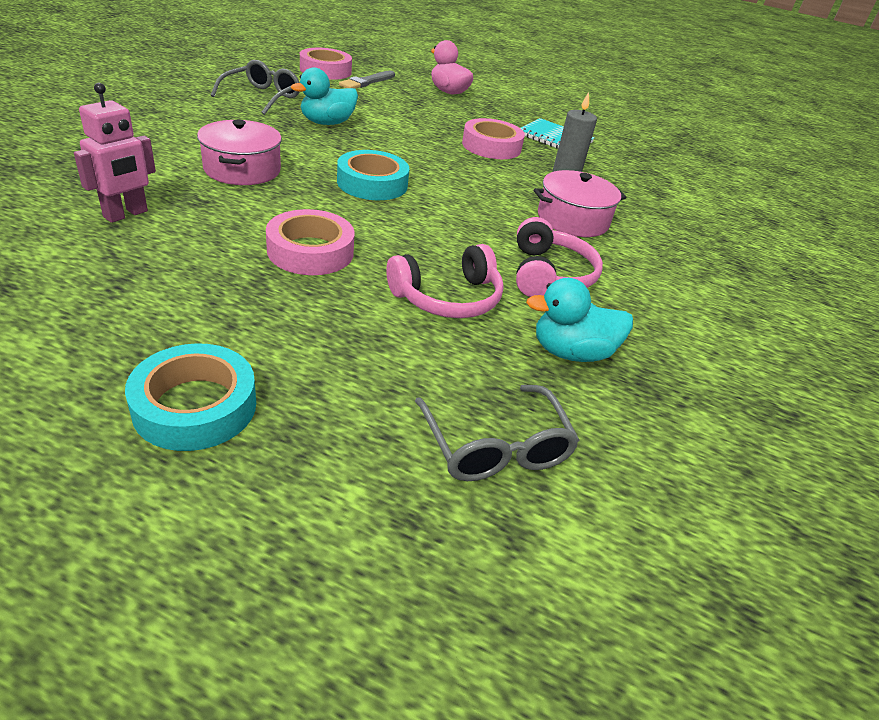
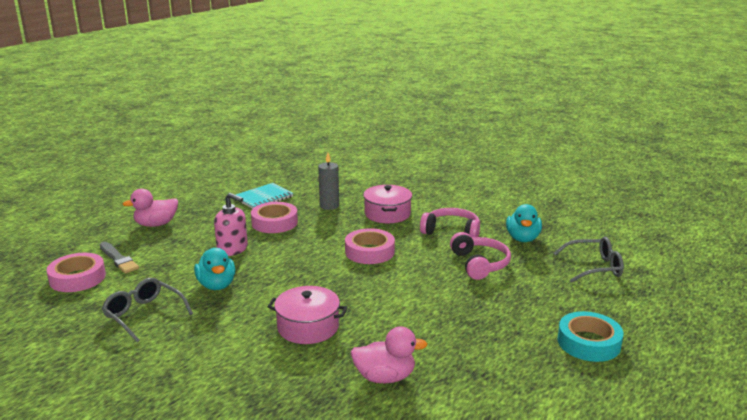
camera: 70 degrees left, 15 degrees down
(126, 214) = (385, 377): pink robot -> pink duck
(310, 251) = (433, 303): pink tape -> pink tape (369, 252)
(372, 183) = (335, 274): turquoise tape -> none
(411, 127) = (232, 249): none -> pink soap dispenser

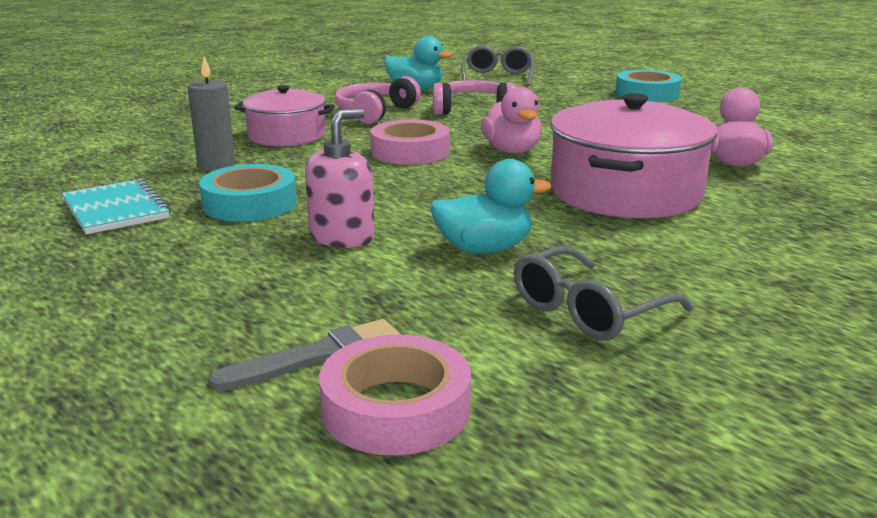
camera: 80 degrees left, 0 degrees up
(156, 224) = (142, 318): pink duck -> pink duck (511, 151)
(274, 222) = (250, 203): pink tape -> turquoise tape
(308, 327) = (625, 192): pink pot -> pink pot, size x1.62

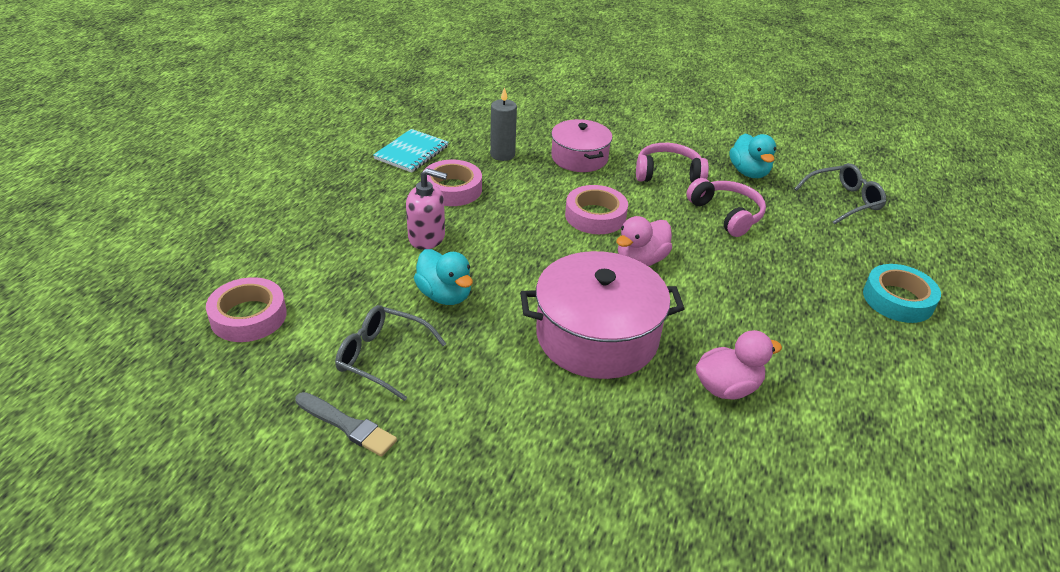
camera: 60 degrees right, 15 degrees up
(250, 203) = (452, 189): turquoise tape -> pink tape
(315, 356) = (284, 277): grey brush -> grey brush (347, 425)

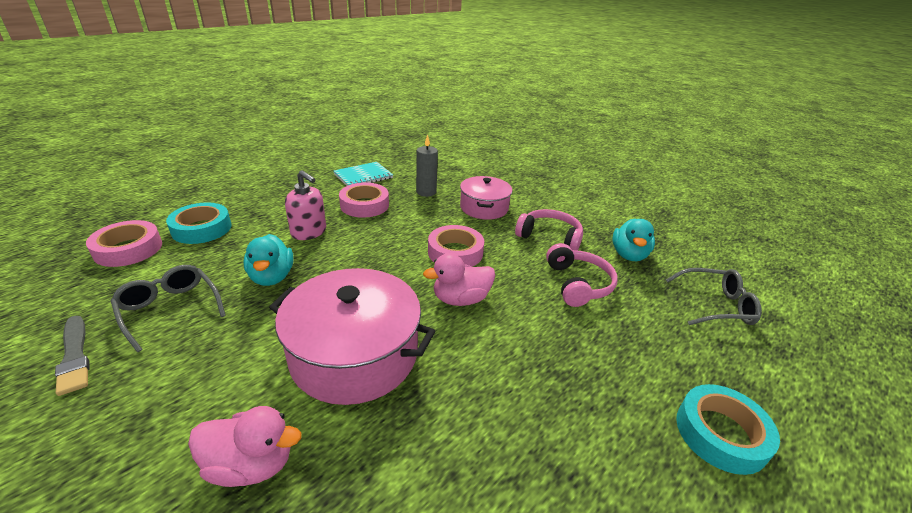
camera: 25 degrees right, 5 degrees down
(302, 269) = (201, 228): none -> turquoise tape
(727, 388) = (431, 462): pink duck -> pink duck (251, 464)

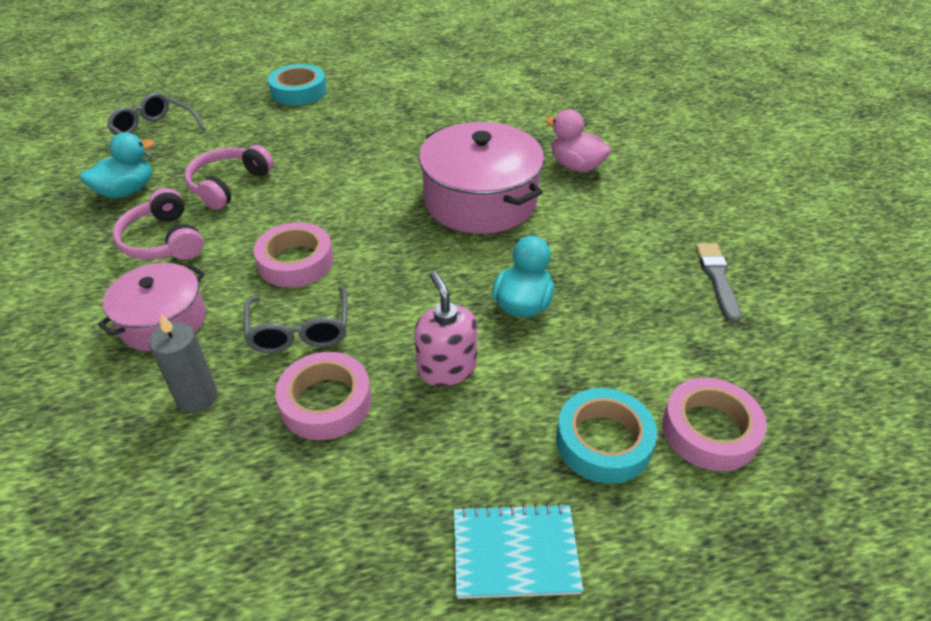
camera: 145 degrees left, 10 degrees up
(170, 310) = (637, 299): grey glasses -> grey glasses (299, 330)
(363, 176) = (253, 507): turquoise notebook -> turquoise notebook (515, 552)
(460, 299) = (352, 210): pink duck -> none

